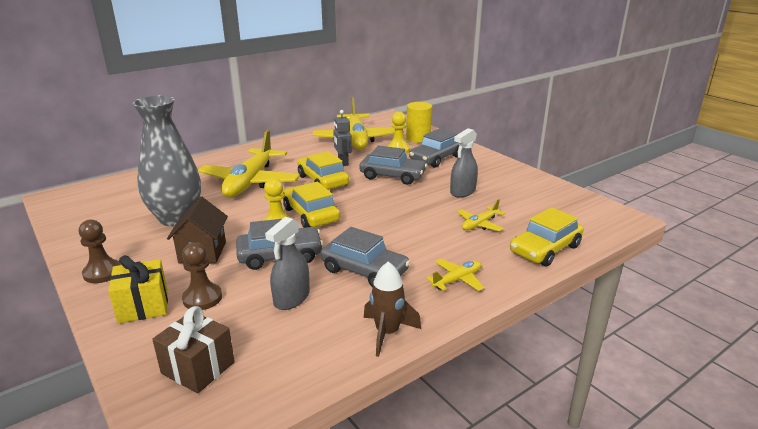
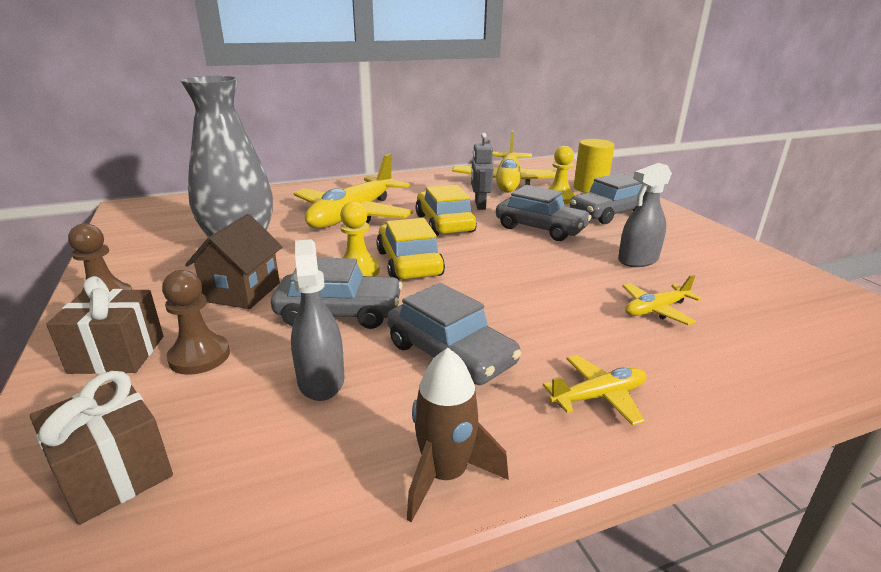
camera: 15 degrees right, 0 degrees up
(143, 306) = (117, 354): yellow gift -> brown gift
(291, 298) = (321, 380): grey spray bottle -> grey spray bottle turned 120 degrees clockwise
(545, 249) = (768, 367): yellow car -> none

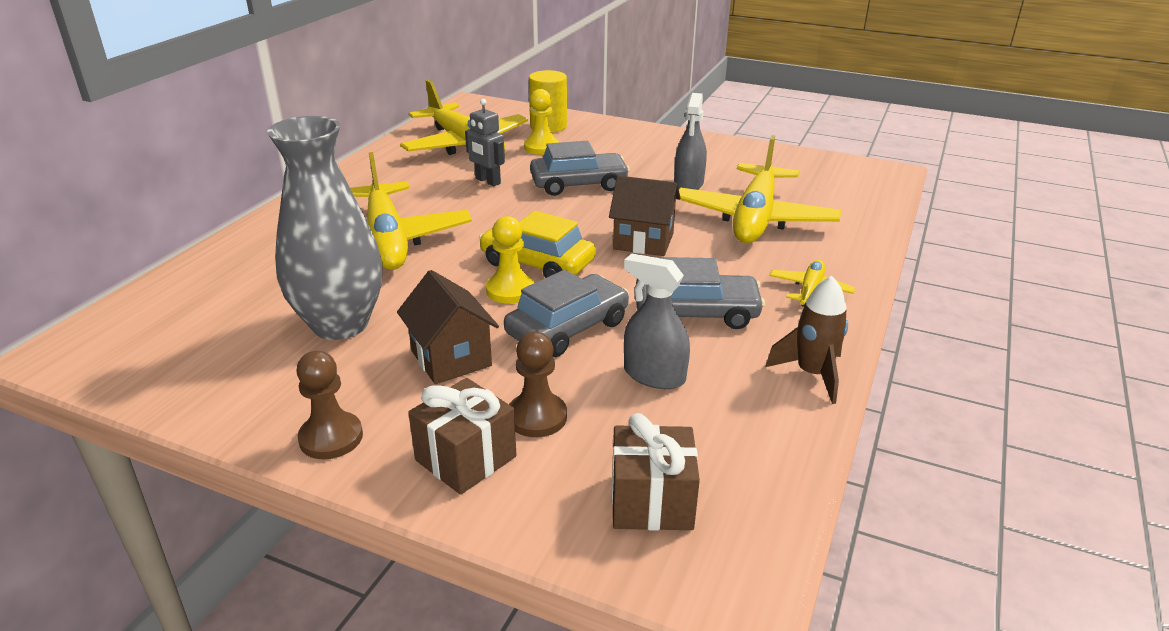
camera: 45 degrees left, 5 degrees up
(444, 223) = (492, 213): yellow car -> none
(514, 283) = (643, 241): none -> brown house
(608, 213) = (604, 148): grey car -> none
(656, 310) = (755, 218): yellow plane -> yellow plane, size x2.23

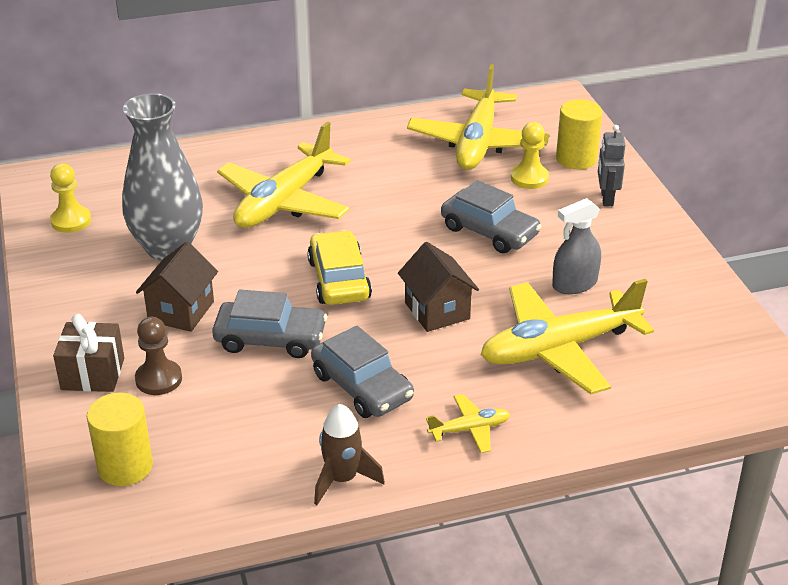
camera: 50 degrees right, 5 degrees up
(331, 438) = (61, 315): brown pawn -> none
(487, 181) = (431, 188): grey robot -> grey robot (606, 198)
(510, 290) = (287, 289): yellow pawn -> yellow pawn (71, 221)
(651, 501) = (125, 466): brown gift -> yellow cylinder
(654, 375) = (257, 405): grey spray bottle -> none

